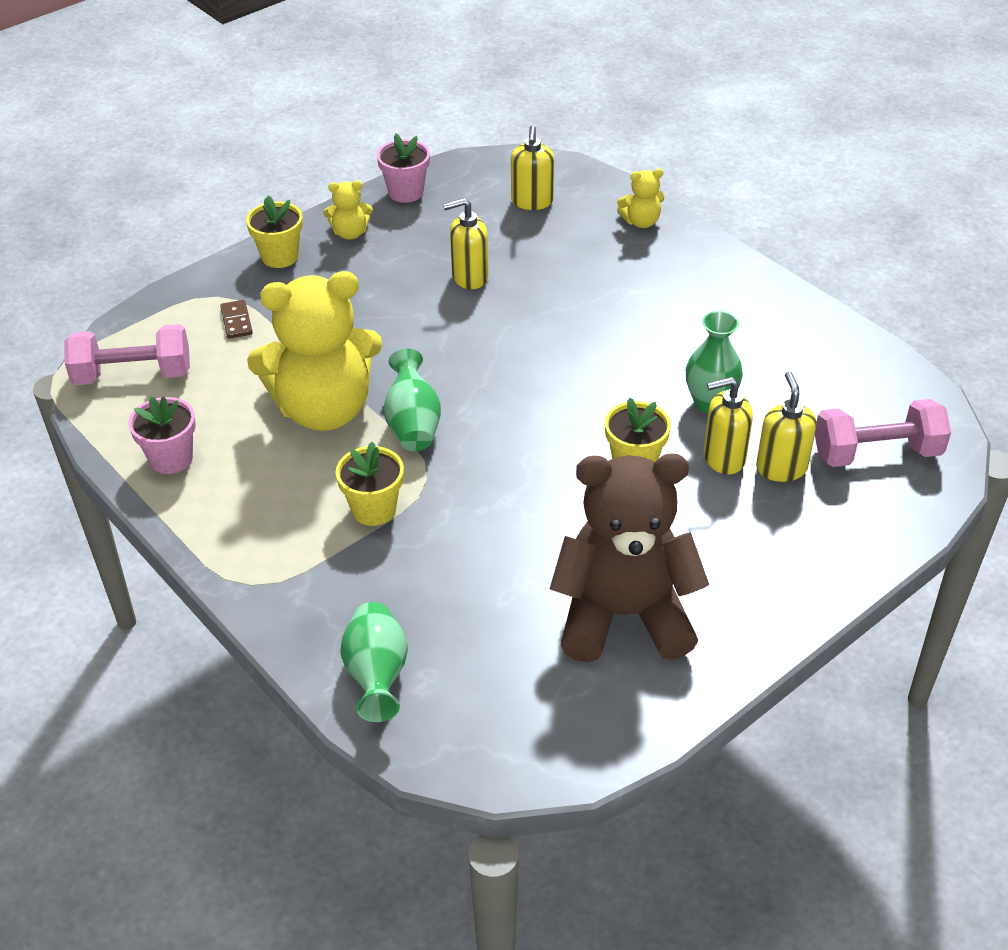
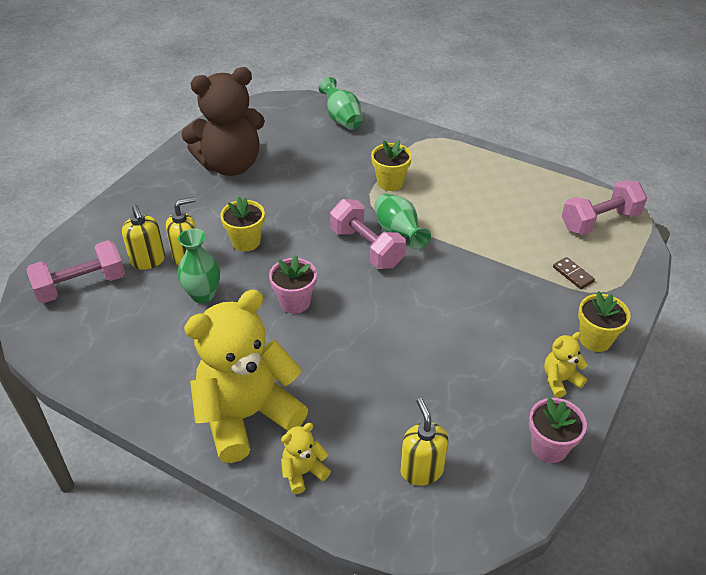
camera: 160 degrees right, 0 degrees up
(171, 459) = (525, 181): pink flower pot -> pink flower pot (295, 302)
(324, 409) = (461, 229): yellow teddy bear -> yellow teddy bear (247, 415)
(469, 277) = (429, 360): yellow soap dispenser -> none
(469, 414) = (366, 248): none -> pink dumbbell

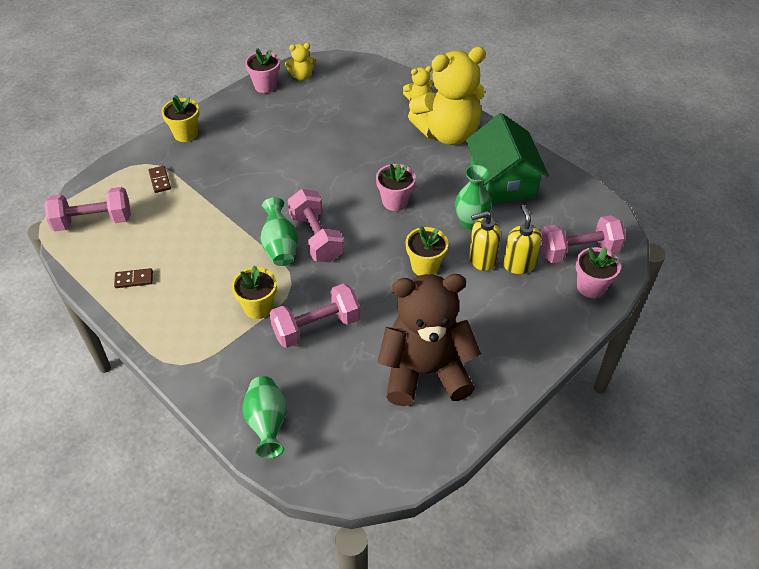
camera: 165 degrees left, 5 degrees up
(74, 253) = (591, 287): none -> pink flower pot
(166, 355) = (502, 181): none -> green house
(332, 178) = (316, 327): none -> pink dumbbell
(421, 470) = (347, 89): yellow soap dispenser -> none
(514, 183) = (134, 279): none -> brown domino
(560, 380) = (231, 116): yellow teddy bear -> yellow teddy bear (302, 76)

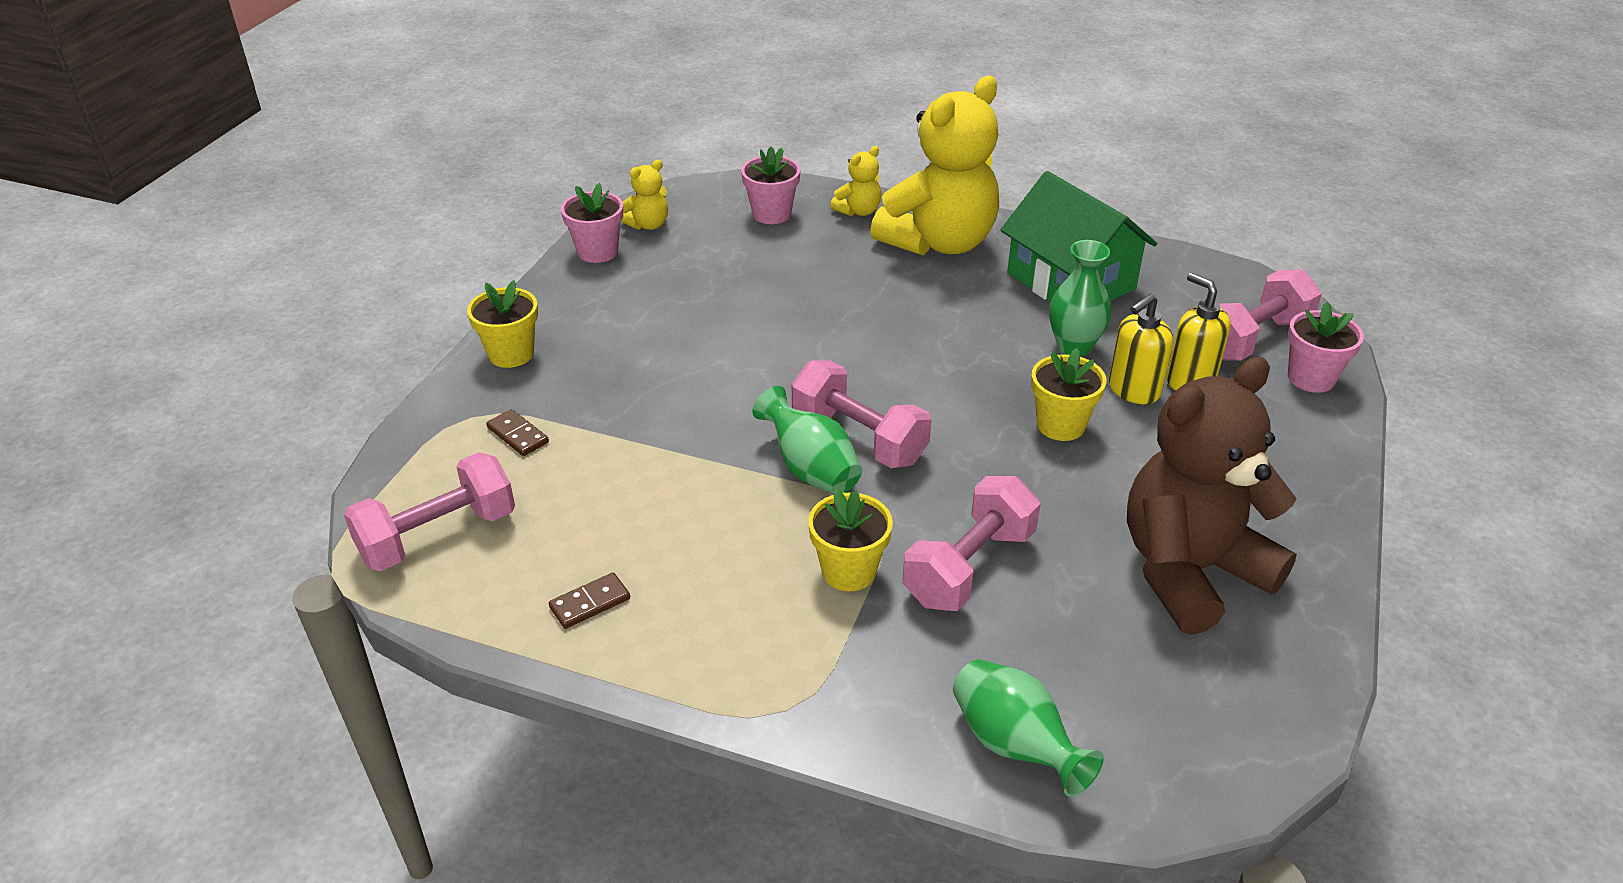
camera: 25 degrees left, 10 degrees down
(395, 201) = (939, 352): pink flower pot -> pink flower pot (771, 214)

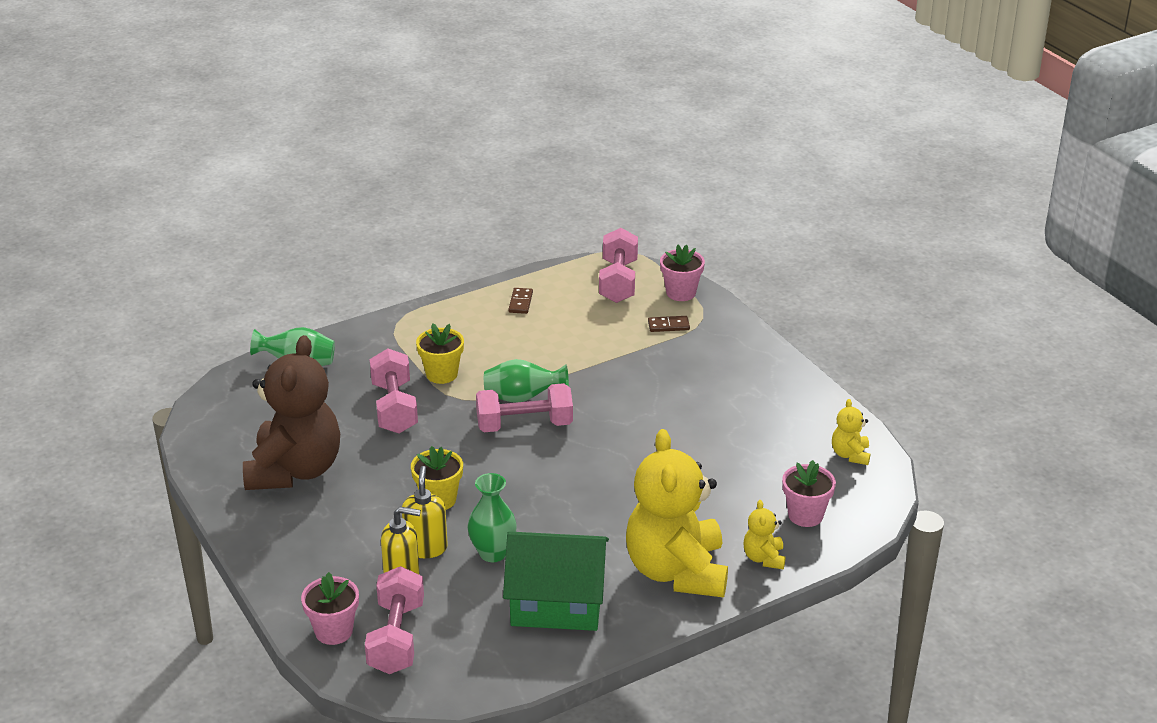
camera: 130 degrees right, 5 degrees down
(511, 354) = (749, 349): yellow flower pot -> none
(597, 252) = (835, 420): pink flower pot -> pink flower pot (681, 293)

